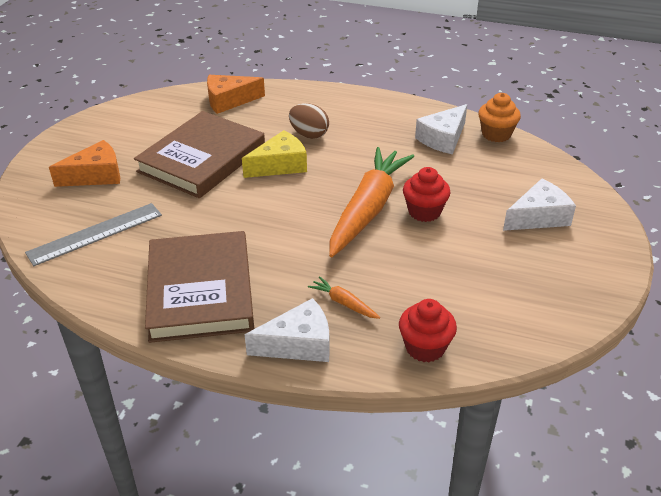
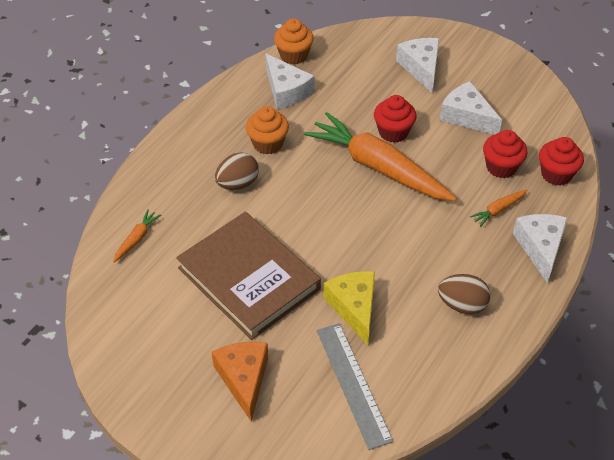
camera: 75 degrees left, 10 degrees up
(200, 291) = (462, 305): brown book -> brown egg
(229, 101) = (137, 239): orange cheese -> orange carrot
(280, 165) = (285, 216): yellow cheese -> yellow cheese (354, 307)
(366, 141) = (268, 143): none -> orange cupcake
(413, 298) = (501, 167): none -> red cupcake
(481, 261) = (466, 116): none -> white cheese

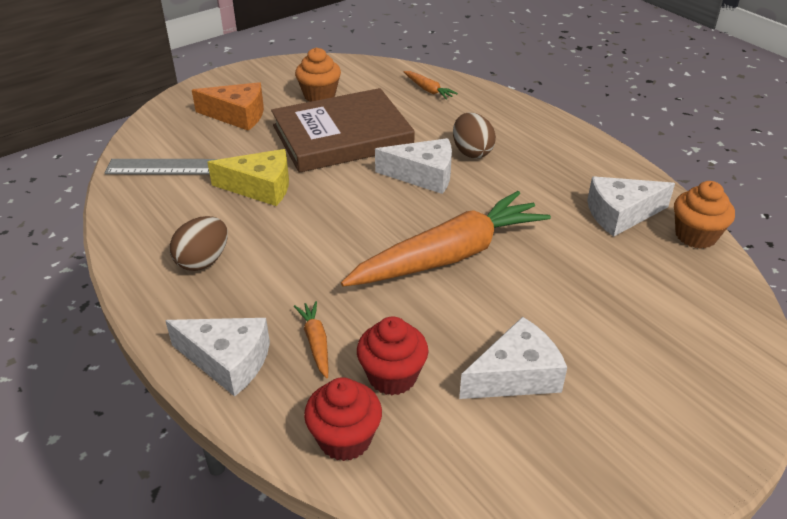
camera: 110 degrees right, 10 degrees down
(268, 143) = (526, 182): orange cupcake -> orange cupcake (319, 95)
(393, 132) = (509, 286): red cupcake -> none
(421, 68) = (647, 358): white cheese -> white cheese (423, 175)

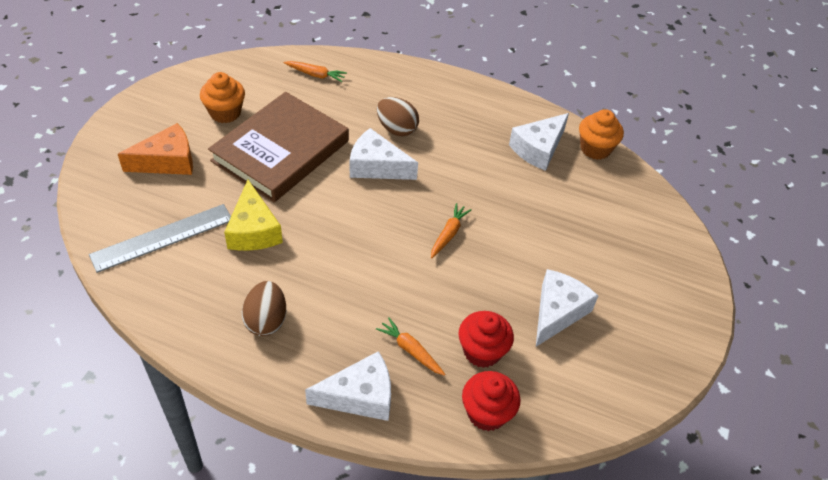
camera: 35 degrees left, 10 degrees up
(260, 187) = (253, 230): yellow cheese -> yellow cheese turned 105 degrees clockwise
(423, 175) = (376, 166): white cheese -> white cheese turned 135 degrees counterclockwise
(449, 256) = (448, 234): orange carrot -> orange carrot, size x0.40

